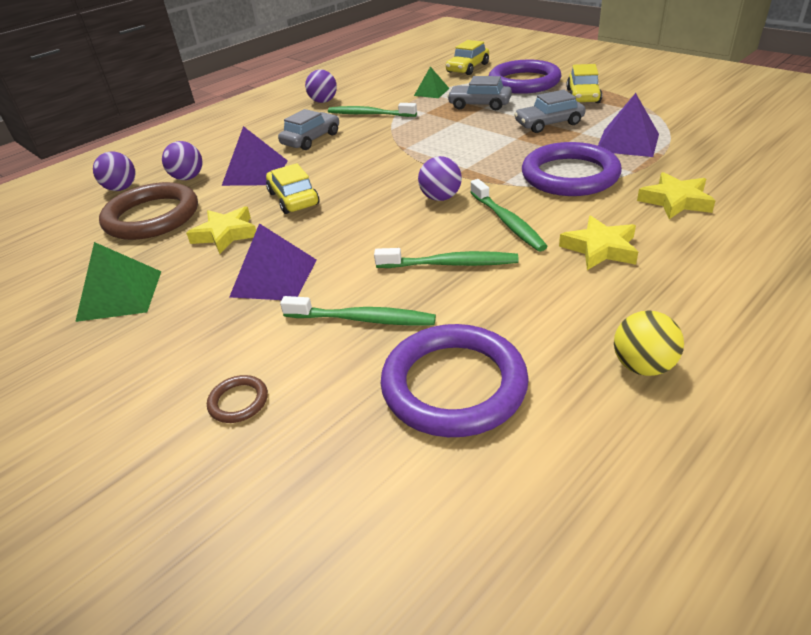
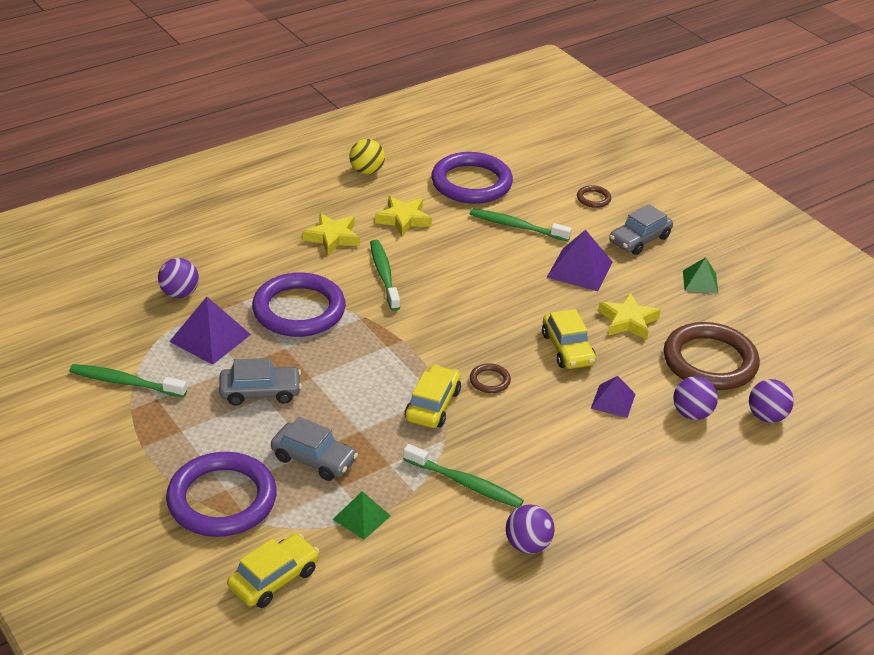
camera: 175 degrees left, 0 degrees up
(120, 295) = (700, 282): green pyramid -> green pyramid, size x0.63
(255, 172) = (613, 401): purple pyramid -> purple pyramid, size x0.63
(311, 139) = (548, 447): grey car -> grey car (639, 239)
(364, 164) = (489, 380): none -> brown ring
(440, 198) = (427, 314): purple ball -> purple ball (180, 293)
(450, 264) = (445, 250): green toothbrush -> green toothbrush (125, 382)
(583, 96) = (178, 436): yellow car -> yellow car (433, 405)
(675, 201) = (241, 262): yellow star -> yellow star (403, 219)

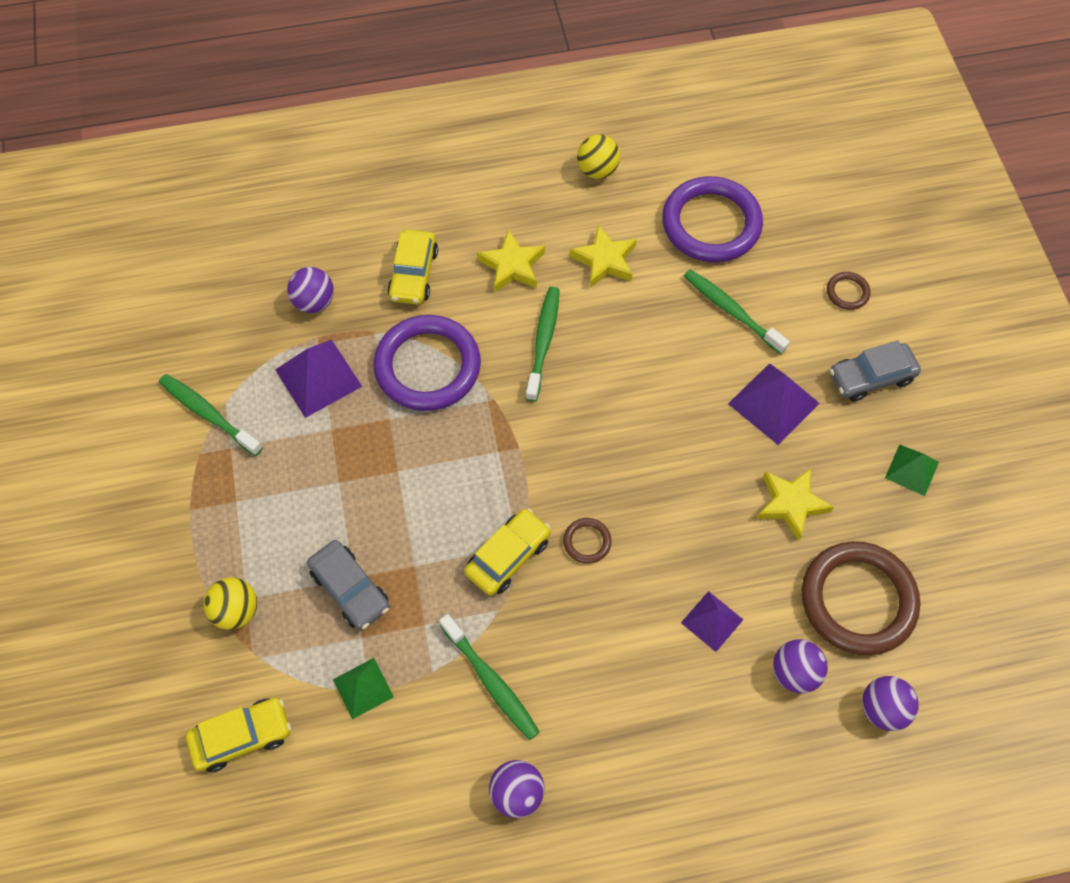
camera: 25 degrees right, 25 degrees up
(222, 499) = (236, 611): purple ring -> yellow ball
(260, 392) = (336, 474): grey car -> none
(567, 349) = (698, 524): yellow car -> yellow car (413, 274)

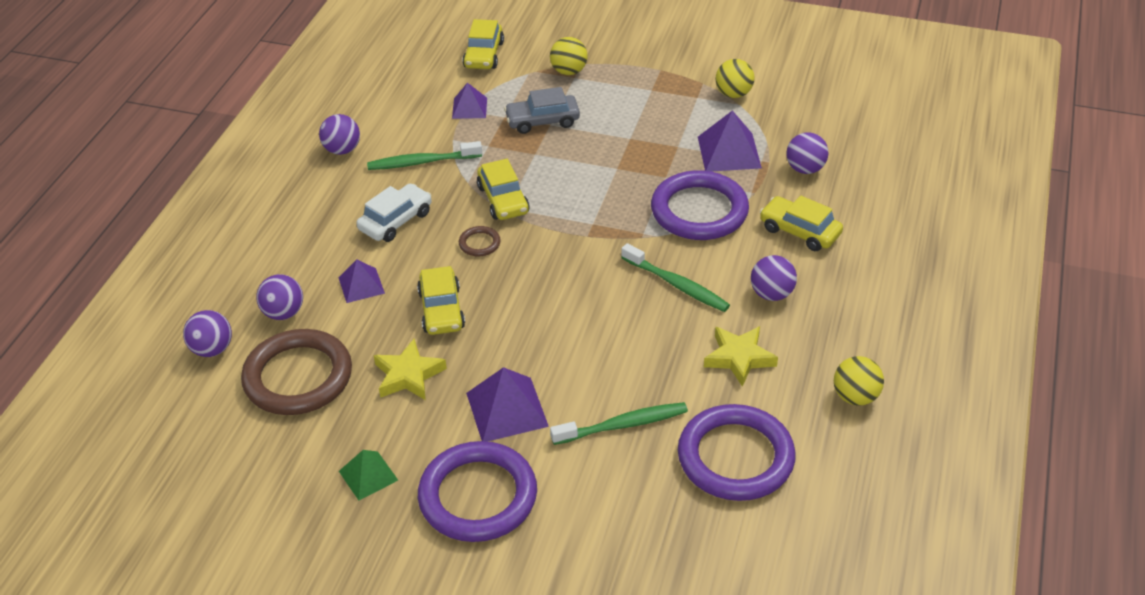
camera: 120 degrees right, 20 degrees down
(208, 414) = (733, 94): green toothbrush -> yellow ball
(363, 688) = (469, 108): green pyramid -> purple pyramid
(512, 265) = (771, 294): yellow star -> purple ball
(601, 647) = (396, 221): none -> white car
(697, 524) = (441, 310): none -> yellow car
(847, 292) = (582, 529): brown ring -> none
(871, 377) = (478, 496): grey car -> purple ring

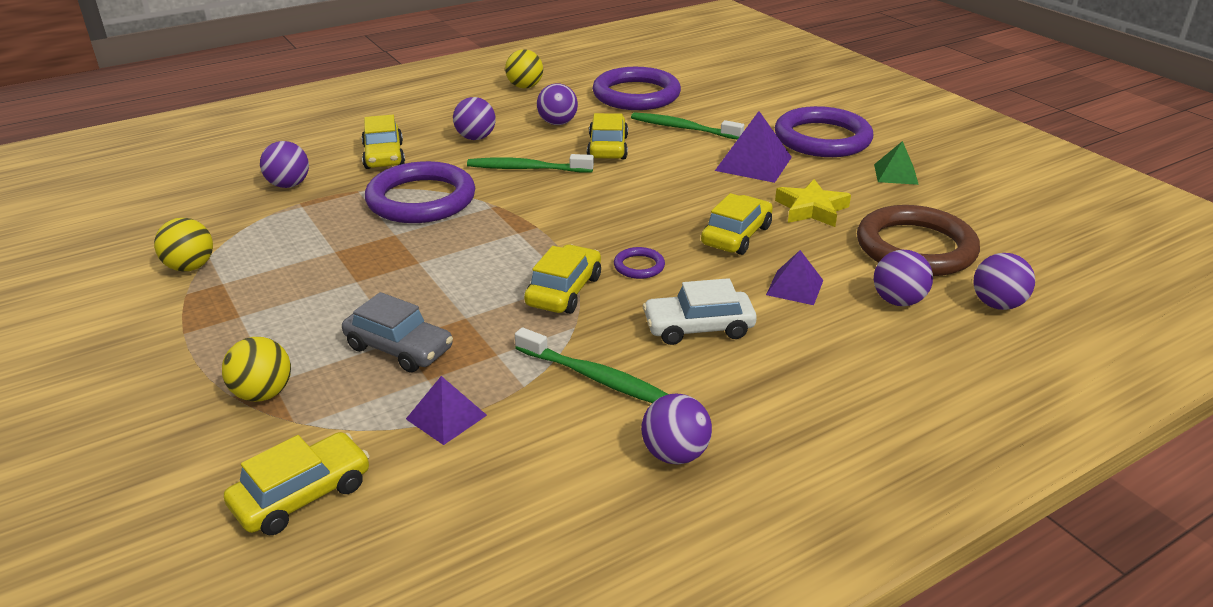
camera: 140 degrees left, 10 degrees down
(479, 243) = (639, 266): brown ring -> purple ring
(652, 351) = (608, 147): none -> yellow car
(677, 285) = (527, 169): green toothbrush -> green toothbrush turned 75 degrees counterclockwise
(729, 152) = (308, 224): purple pyramid -> none
(739, 358) = (557, 123): yellow star -> purple ball

